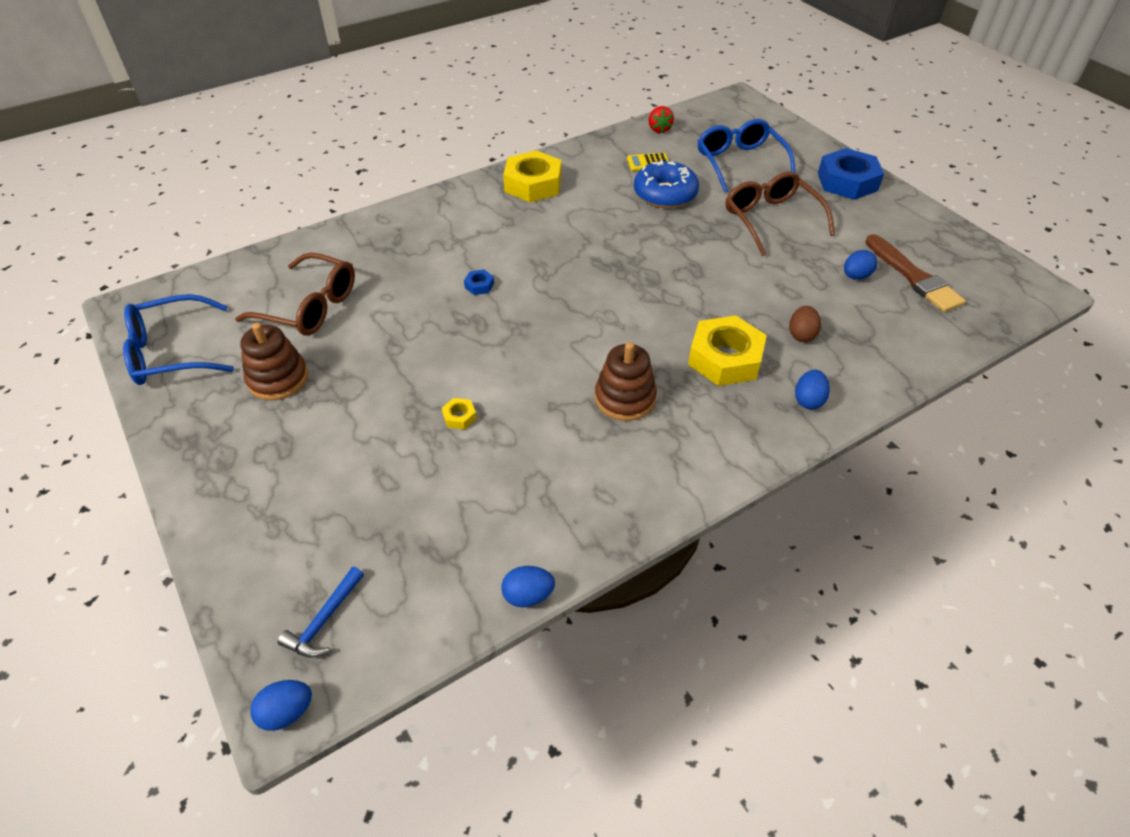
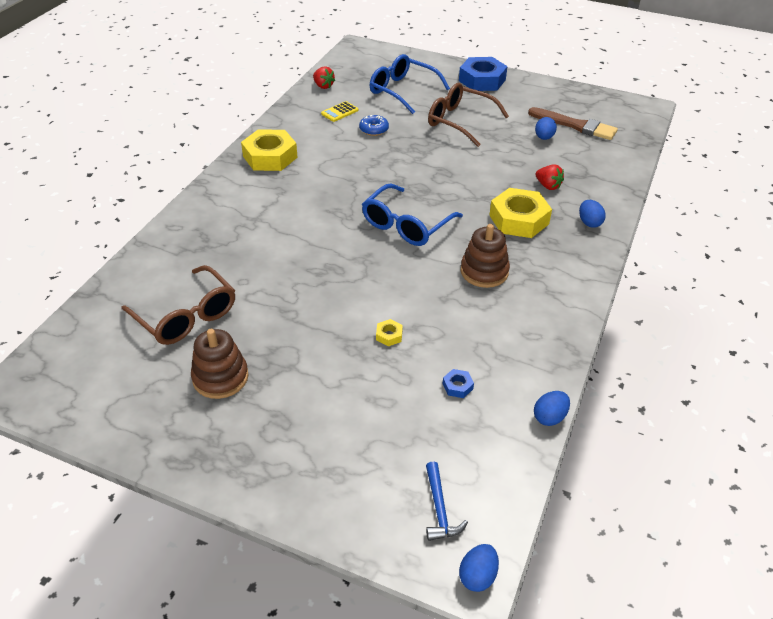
camera: 35 degrees left, 5 degrees down
(173, 352) = (101, 403): blue glasses -> blue glasses (406, 224)
(309, 306) = (186, 315): brown glasses -> brown glasses turned 60 degrees clockwise
(479, 285) = (307, 243): blue nut -> blue nut (457, 386)
(665, 194) = (374, 129): blue donut -> blue donut, size x0.56
(801, 335) = (548, 186): brown egg -> red strawberry

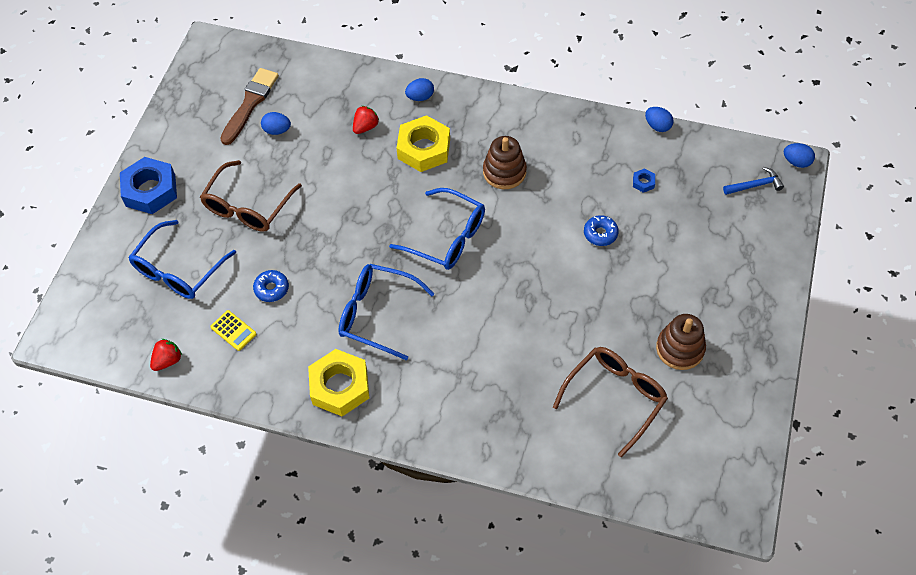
camera: 95 degrees left, 15 degrees up
(332, 179) = (377, 314): none -> blue glasses
(389, 335) = (600, 234): yellow nut -> blue donut

